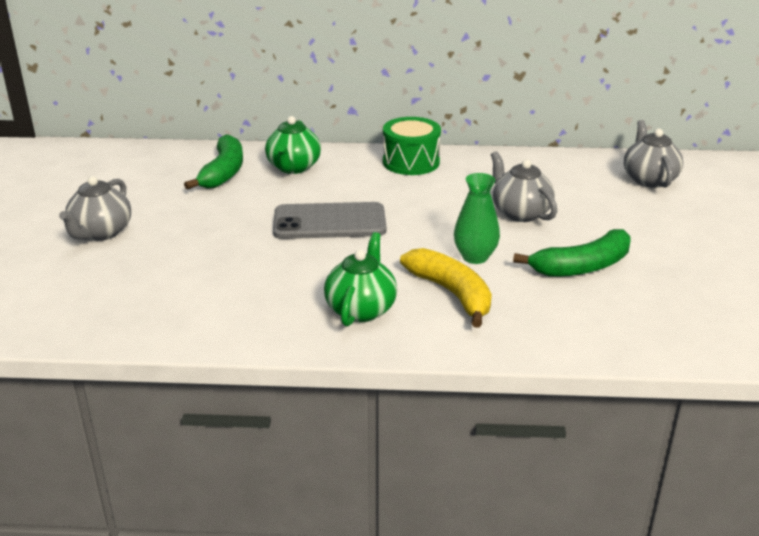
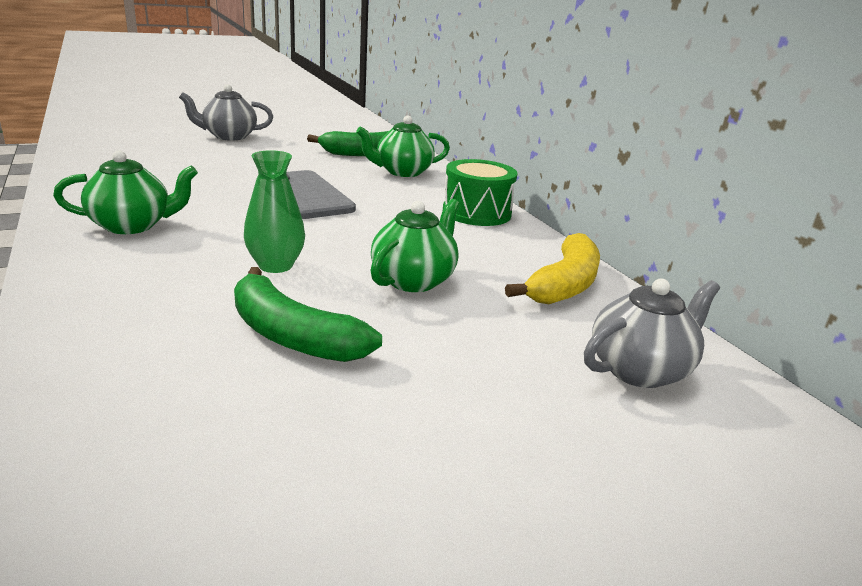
camera: 60 degrees right, 5 degrees down
(452, 293) = (180, 262): yellow banana -> yellow banana (564, 284)
(520, 213) = (414, 280): grey teapot -> green teapot

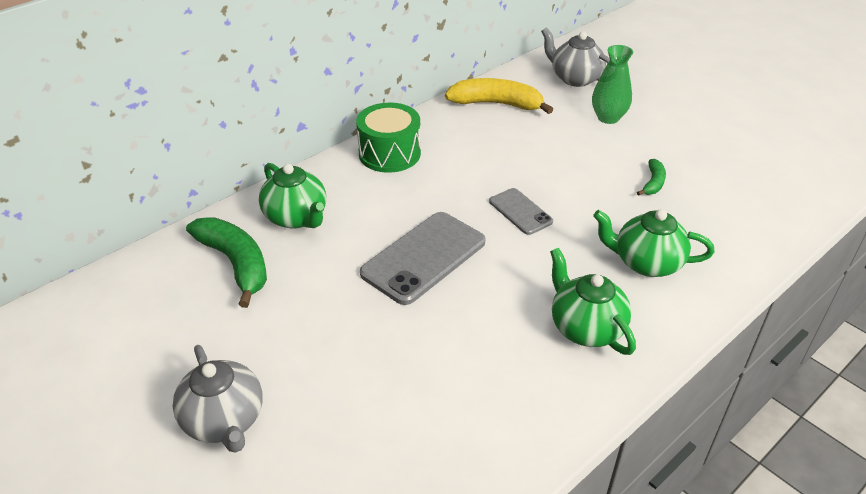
camera: 105 degrees left, 15 degrees up
(275, 265) = (579, 220): green vase -> green vase (608, 118)
(292, 335) = (653, 183): green banana -> green banana, size x0.50
(324, 242) = (520, 211): none -> grey phone
(414, 280) = (544, 158): green teapot -> green teapot (646, 263)

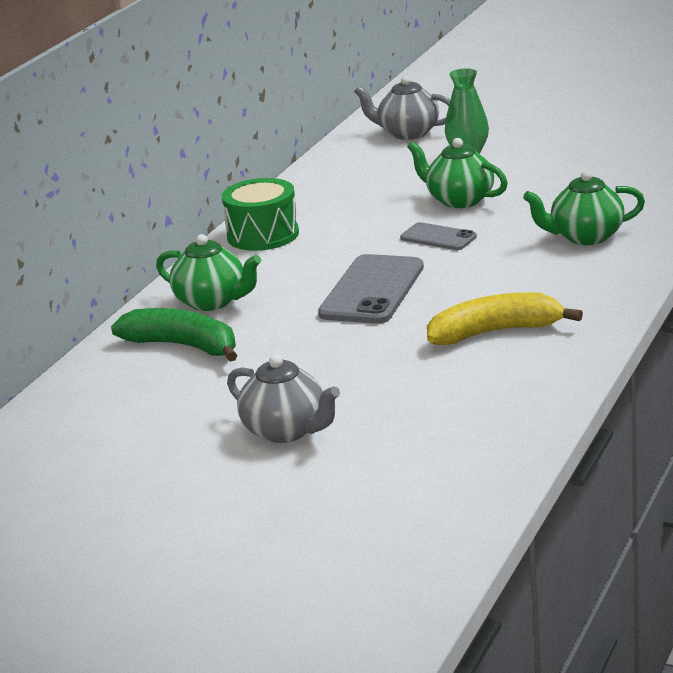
camera: 20 degrees left, 15 degrees down
(496, 104) = (342, 172): yellow banana -> yellow banana (495, 332)
(585, 328) = (564, 289): green teapot -> green teapot (459, 200)
(653, 183) = (550, 186): green banana -> none

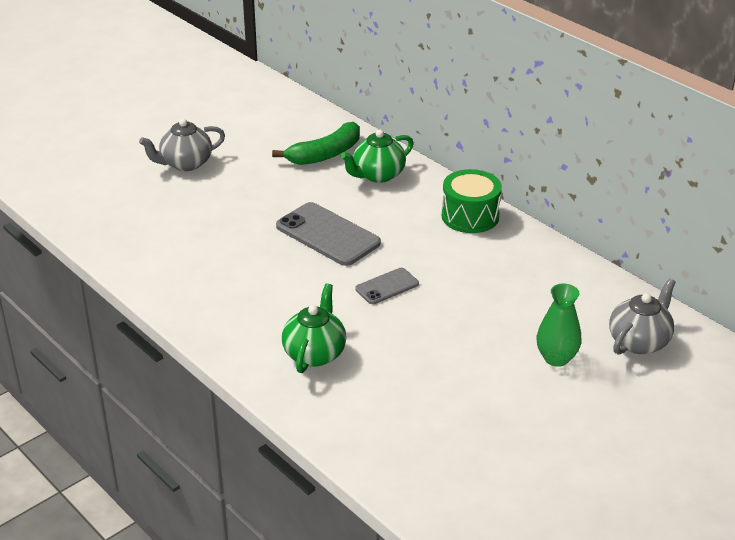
camera: 110 degrees right, 10 degrees up
(459, 200) = (450, 319): green teapot -> none
(495, 332) = (213, 262): yellow banana -> none

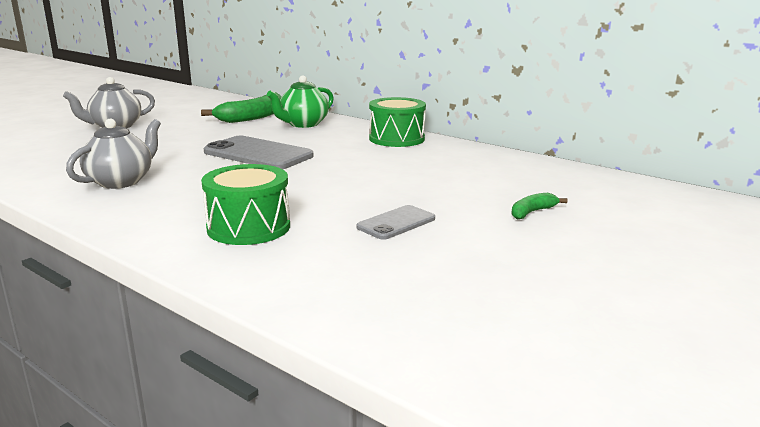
camera: 10 degrees left, 15 degrees down
(315, 353) = (249, 227): green teapot -> green drum
(387, 286) = (326, 179): grey phone -> grey phone (396, 223)
(556, 358) = (532, 212): green vase -> green banana
(639, 341) = (610, 196): grey teapot -> grey teapot (121, 181)

